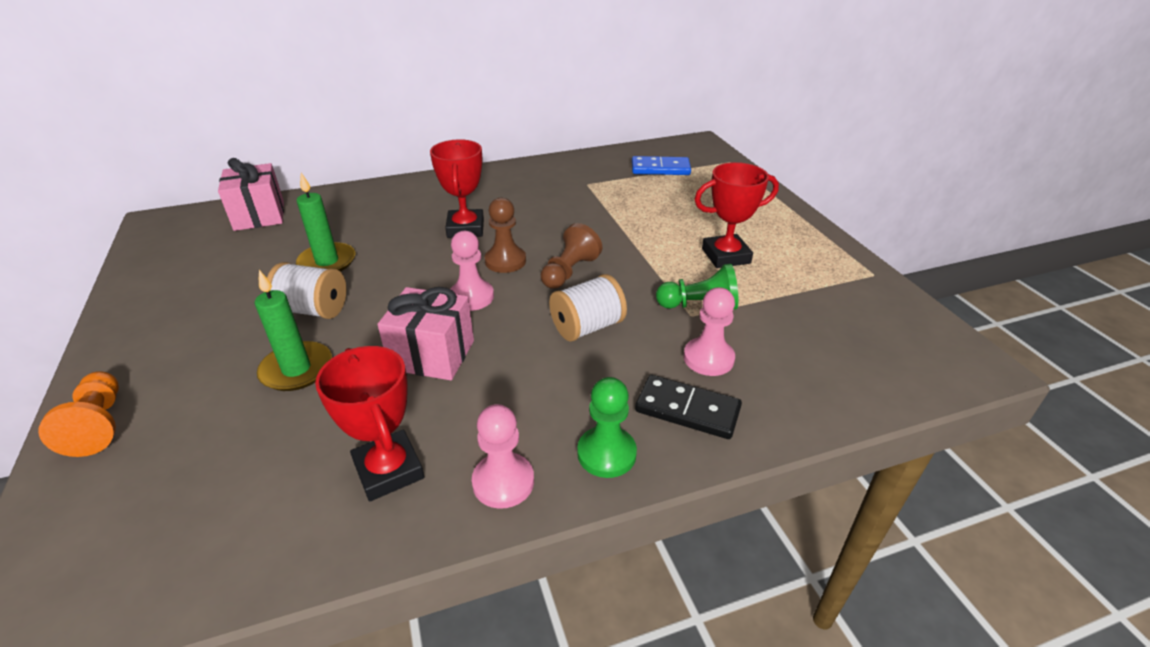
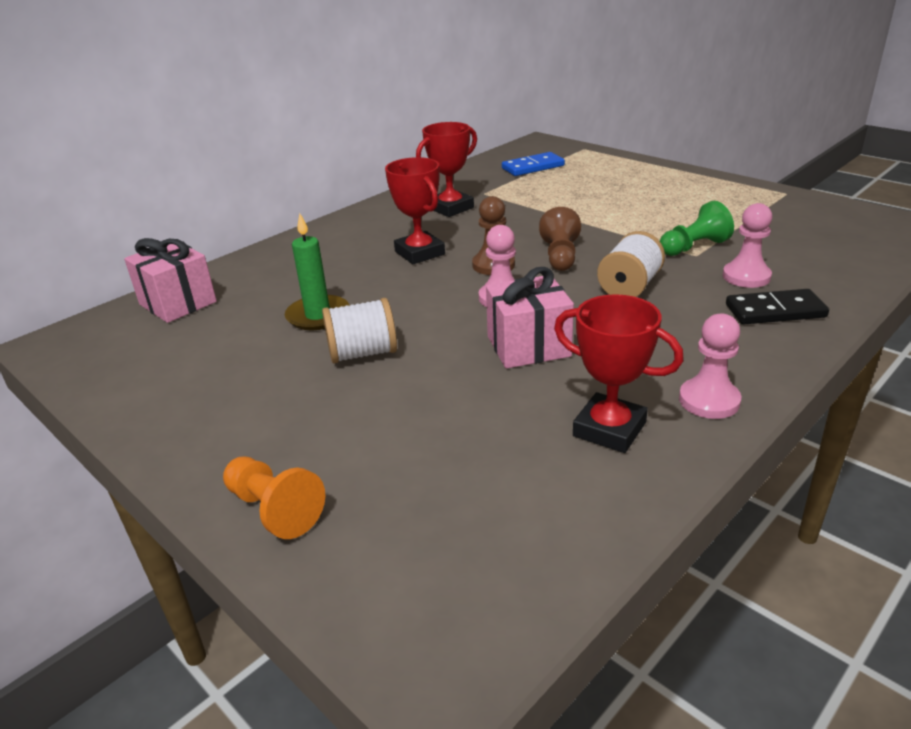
camera: 25 degrees left, 5 degrees down
(296, 369) = (417, 398): green candle -> none
(606, 453) = (757, 356): green pawn -> none
(726, 256) = (669, 211): red trophy -> red trophy (451, 208)

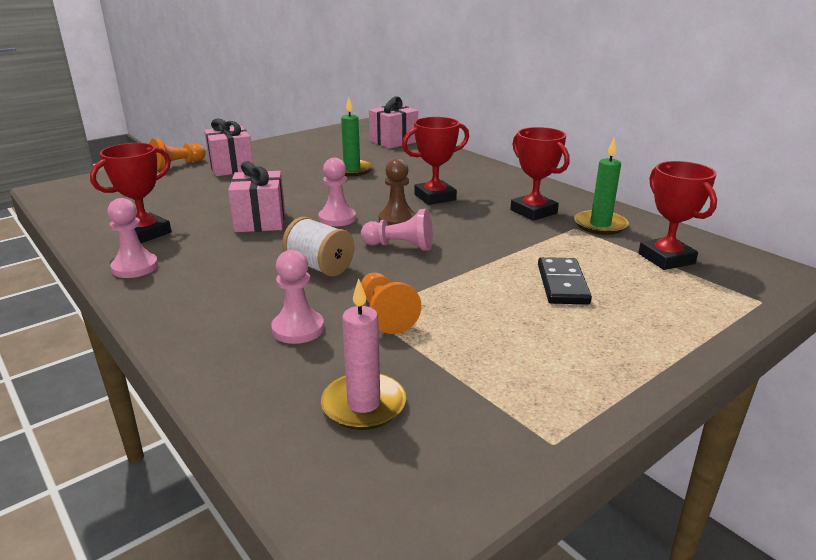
camera: 95 degrees right, 5 degrees down
(297, 431) = (231, 167): none -> pink gift
(362, 353) = (294, 180): white spool -> none
(475, 185) = (600, 225): none -> green candle
(533, 167) = (666, 258): blue domino -> red trophy
(560, 256) = (400, 246): brown pawn -> pink pawn
(693, 247) = (385, 315): green pawn -> orange pawn
(775, 311) = (221, 326): black domino -> black domino (562, 284)
(811, 240) = (364, 405): none -> pink candle

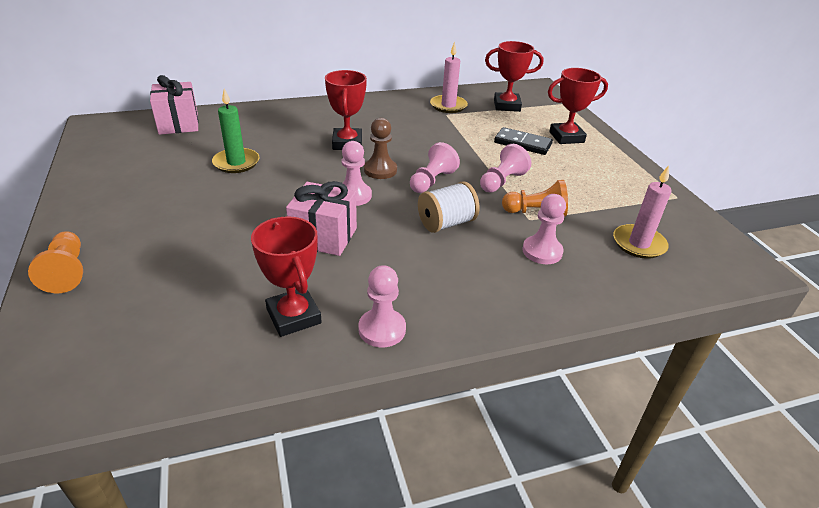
camera: 70 degrees left, 10 degrees up
(231, 167) = (134, 231): pink gift -> none
(440, 284) = (502, 181): none -> pink pawn
(533, 212) = (409, 118): red trophy -> red trophy (566, 137)
(600, 225) = (448, 106): green candle -> pink candle

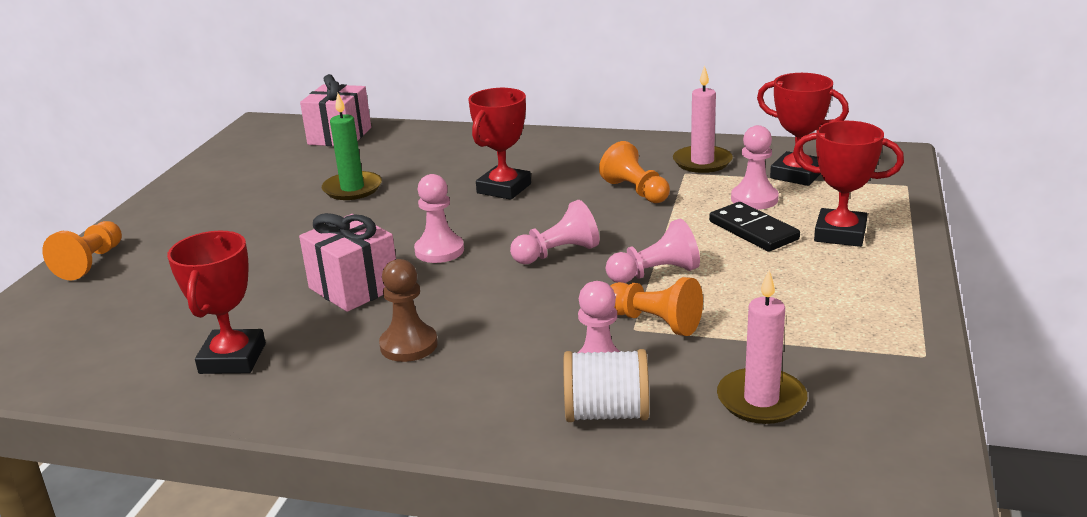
camera: 35 degrees right, 10 degrees down
(380, 170) = (507, 228): brown pawn -> brown pawn (408, 345)
(382, 329) = (302, 398): pink pawn -> pink pawn (754, 199)
(431, 131) = (635, 191): none -> orange pawn
(446, 223) = (514, 307): white spool -> white spool (606, 413)

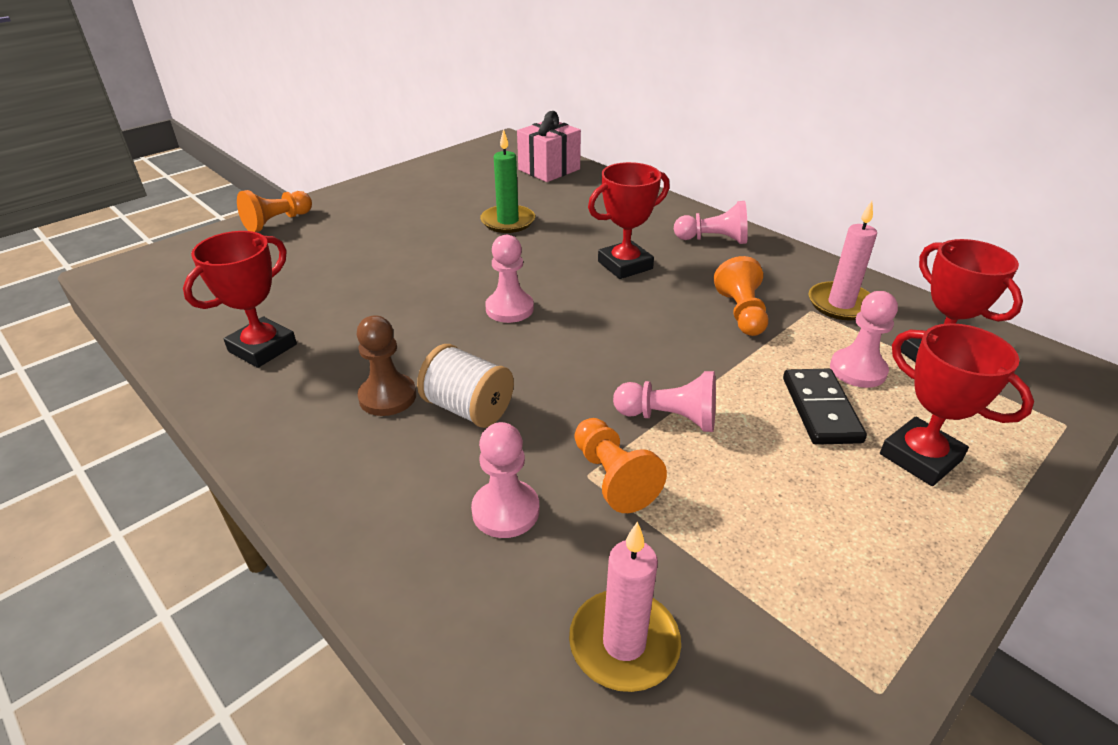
camera: 30 degrees right, 10 degrees up
(354, 288) = (410, 318): pink gift -> none
(557, 253) = (602, 354): pink pawn -> pink pawn (713, 240)
(606, 413) = (461, 568): white spool -> white spool (468, 408)

